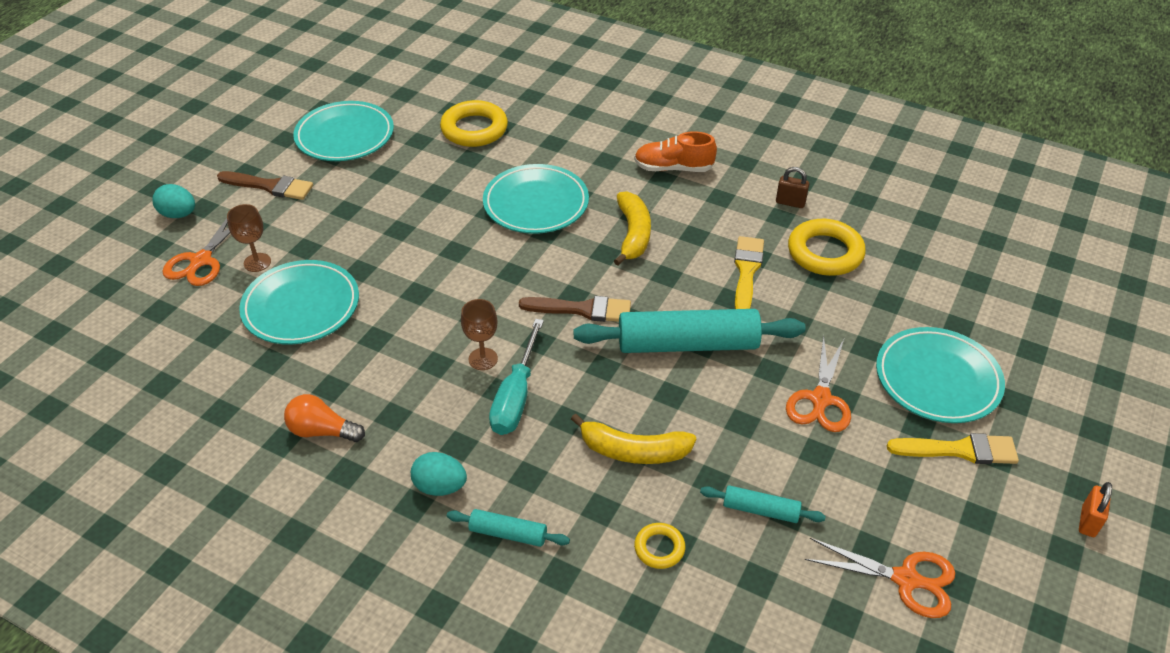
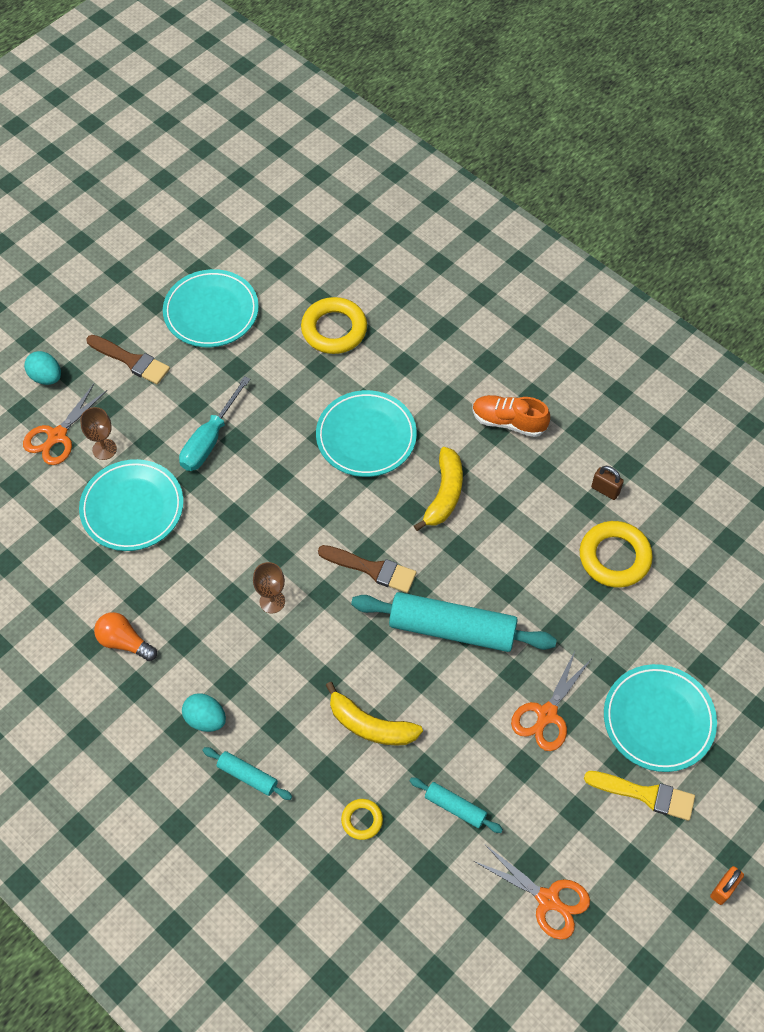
camera: 15 degrees right, 15 degrees up
(516, 396) = (289, 646): turquoise screwdriver -> turquoise screwdriver (210, 439)
(746, 271) = (533, 561): yellow brush -> none

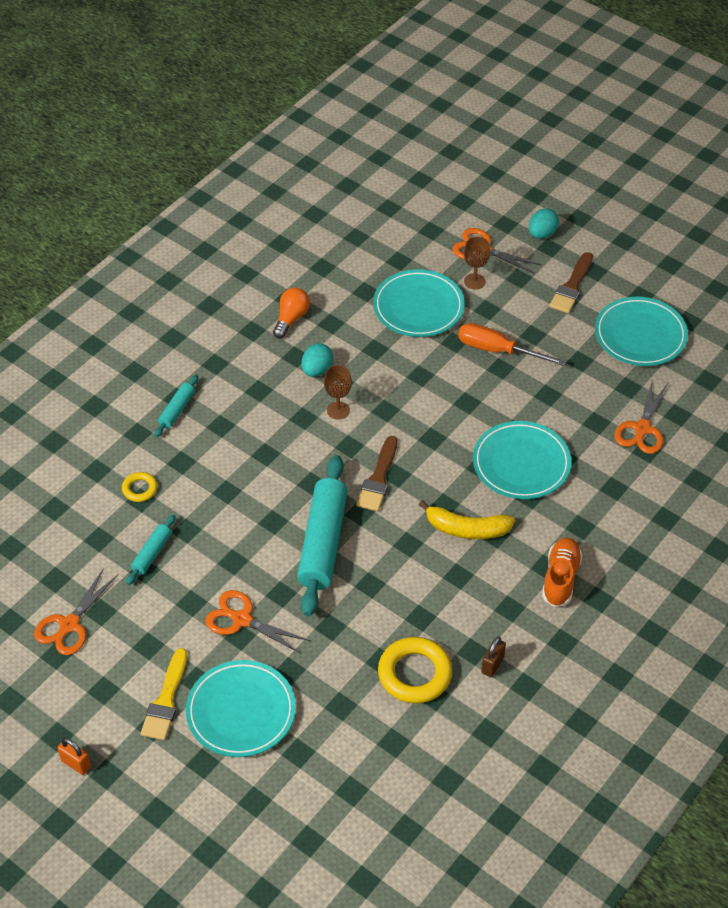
camera: 85 degrees right, 10 degrees down
(205, 719) = (225, 378): turquoise egg -> turquoise egg (317, 370)
(210, 439) = (497, 350): turquoise screwdriver -> orange screwdriver
(334, 329) = (642, 429): yellow ring -> orange scissors
(370, 725) = (225, 488): yellow banana -> none

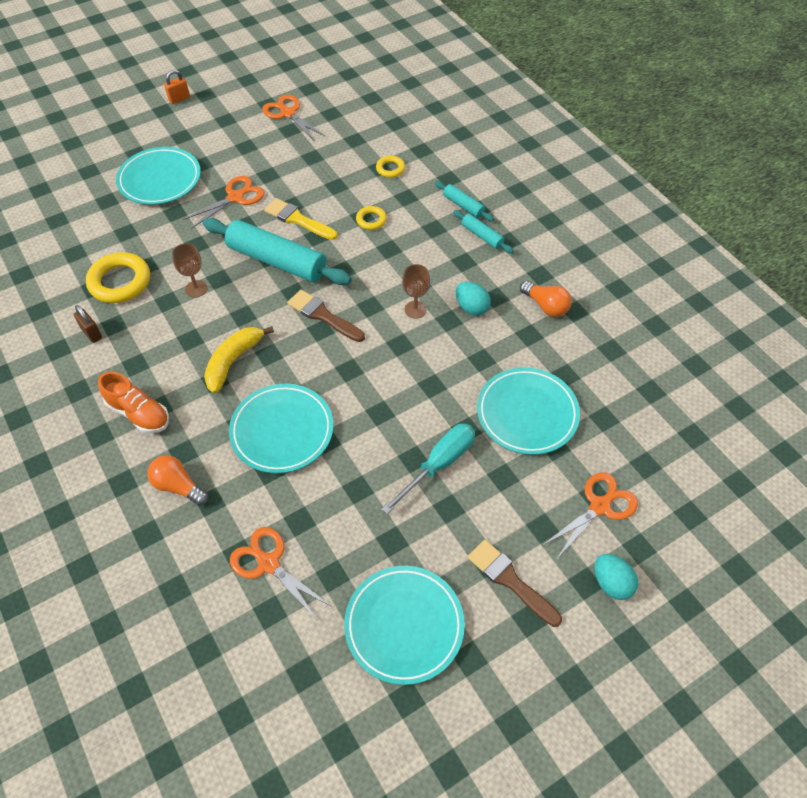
camera: 110 degrees right, 5 degrees up
(151, 553) = (325, 163): turquoise rolling pin -> turquoise rolling pin (482, 236)
(166, 700) = (196, 146): yellow brush -> yellow brush (298, 219)
(229, 481) = (371, 220): none -> yellow ring
(474, 281) = (550, 479): brown goblet -> brown goblet (196, 289)
(497, 350) = (438, 464): orange screwdriver -> turquoise screwdriver
(613, 515) = (178, 486): none -> orange light bulb

